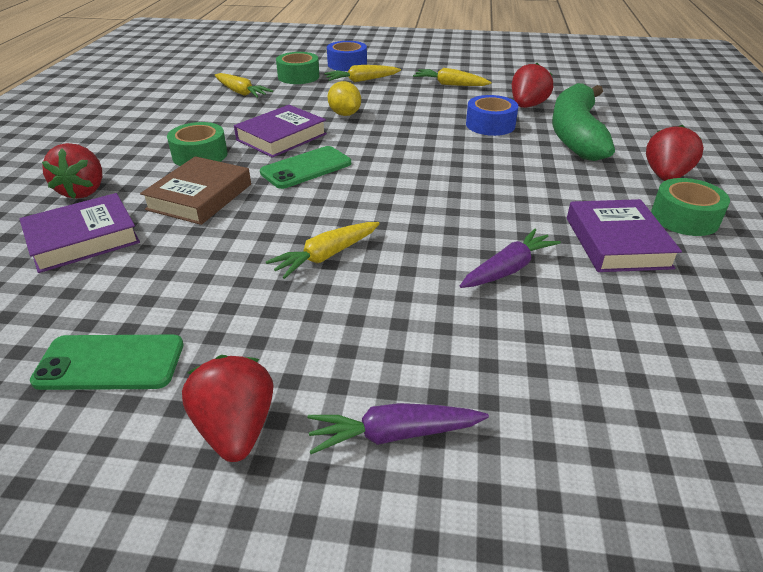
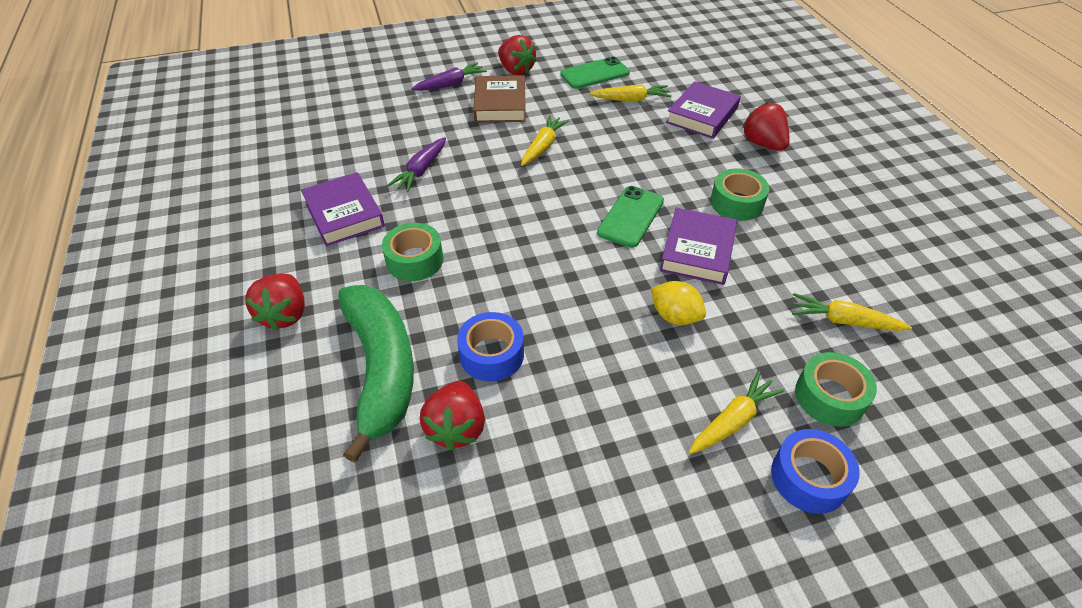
camera: 155 degrees right, 10 degrees up
(200, 197) = (676, 163): brown book -> brown book (500, 104)
(450, 85) = (595, 460): yellow carrot -> yellow carrot (630, 100)
(684, 218) = (282, 257): green tape -> green tape (414, 260)

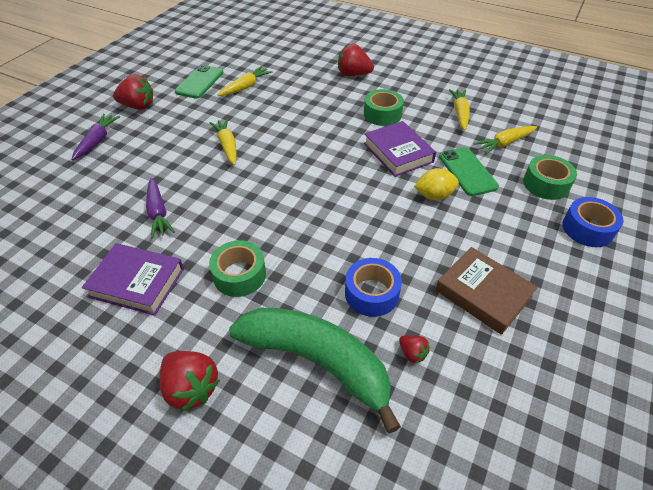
camera: 45 degrees left, 0 degrees up
(456, 427) = (412, 353): red strawberry -> red strawberry, size x0.52
(500, 104) = (158, 135): brown book -> brown book (483, 293)
(631, 217) = (339, 156): green phone -> green phone (467, 171)
(702, 115) = (300, 75): purple book -> none
(732, 421) = (527, 228): yellow carrot -> yellow carrot (460, 113)

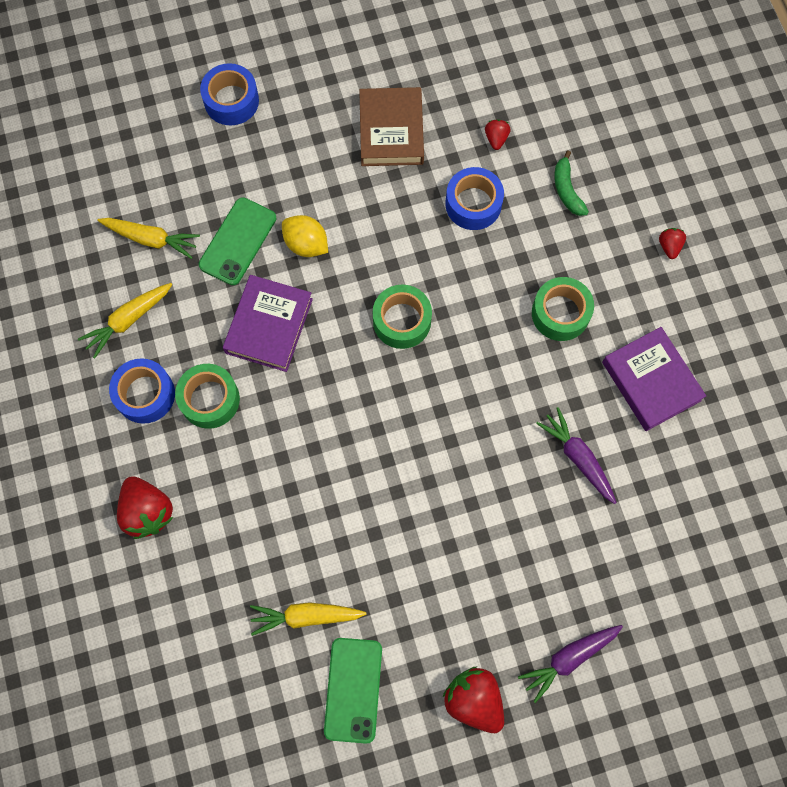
camera: 135 degrees left, 25 degrees up
(158, 212) = (578, 458): purple carrot -> purple carrot turned 60 degrees counterclockwise
(191, 388) = (669, 246): red strawberry -> red strawberry, size x0.52
(200, 82) = (353, 690): green phone -> green phone turned 60 degrees counterclockwise
(227, 146) = (431, 505): yellow carrot -> none
(317, 361) = (567, 190): green banana -> green banana, size x0.41
(411, 99) = (145, 394): none -> blue tape
(546, 184) = (192, 164): green tape -> green tape (402, 321)

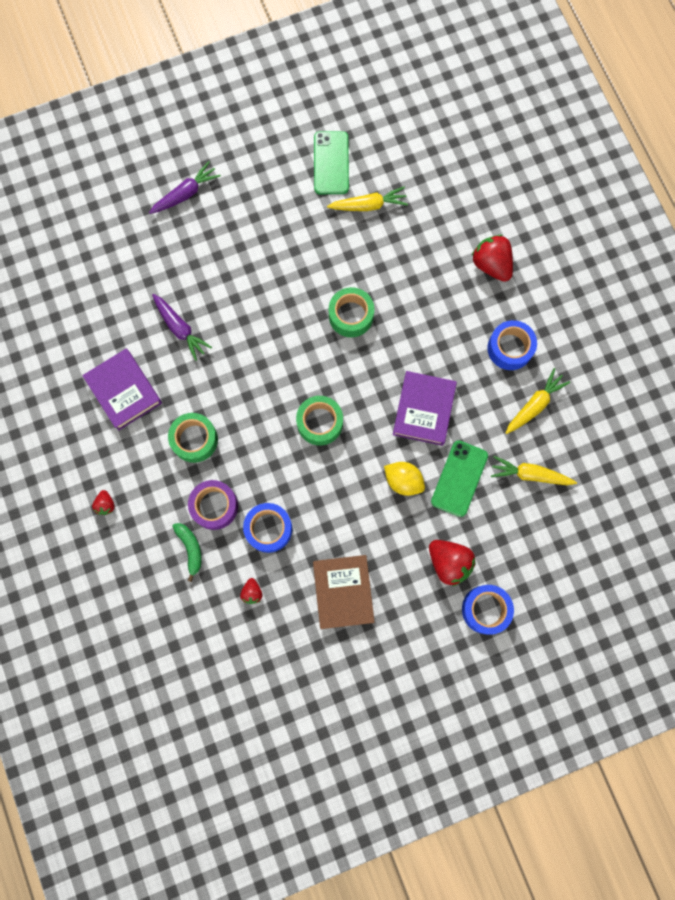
camera: 175 degrees right, 5 degrees up
(210, 399) = (460, 348): green tape -> green tape (351, 316)
(474, 700) = (249, 163): red strawberry -> red strawberry (449, 562)
(537, 234) = (214, 506): none -> purple tape

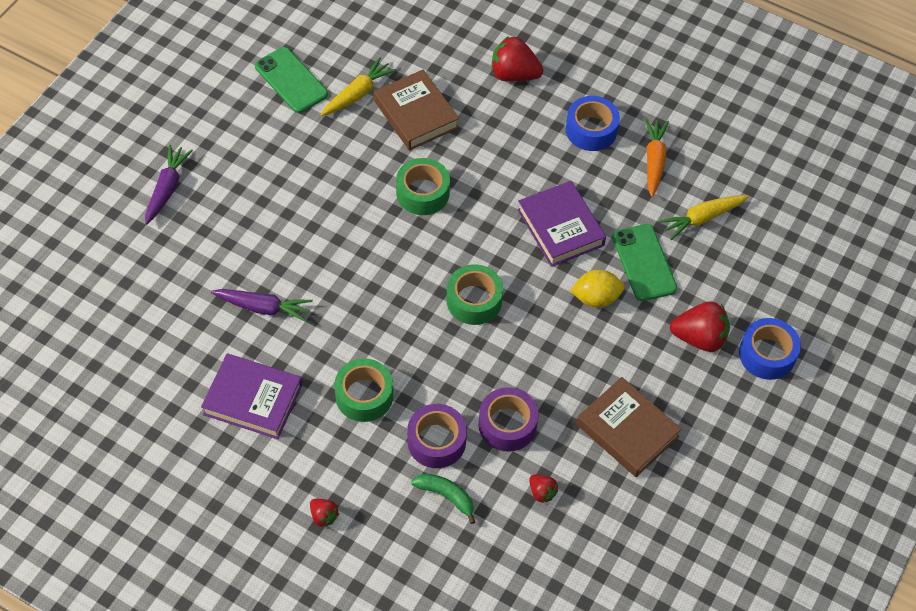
camera: 40 degrees left, 20 degrees down
(268, 529) = (507, 425): blue tape -> purple tape
(395, 249) = (416, 114): none -> brown book
(534, 405) = (654, 161): yellow carrot -> orange carrot

